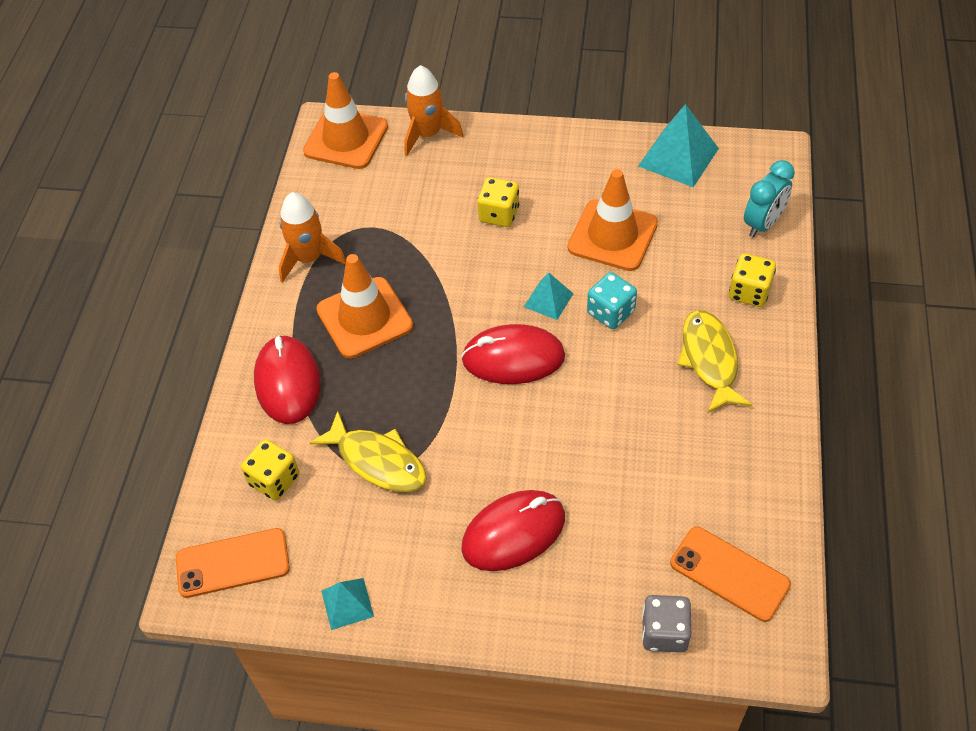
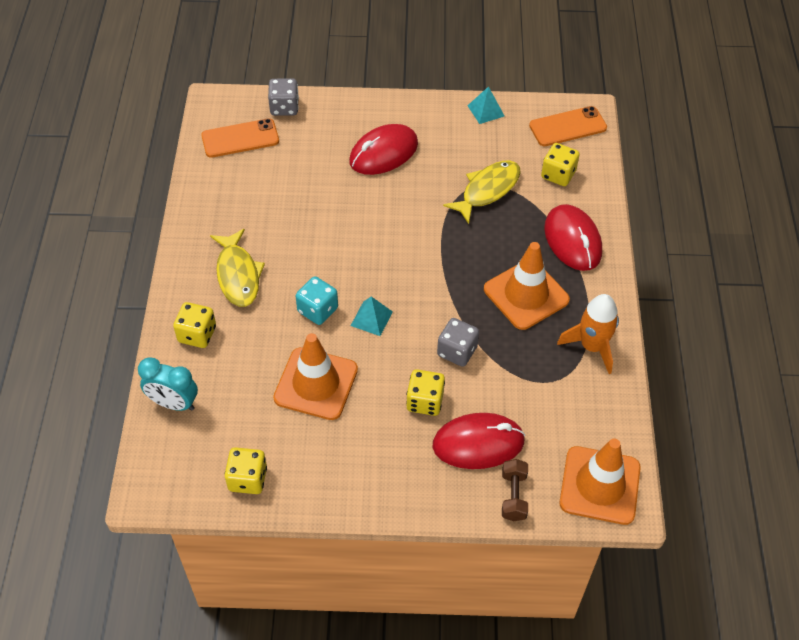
camera: 170 degrees right, 0 degrees up
(377, 461) = (487, 190): yellow fish -> yellow fish turned 105 degrees clockwise
(428, 134) = (513, 496): orange rocket -> brown dumbbell
(457, 260) = (457, 351): none -> grey dice
(513, 358) = (396, 268): red mouse -> red mouse (478, 443)
(678, 157) = (248, 479): turquoise pyramid -> yellow dice
(729, 574) = (240, 138): orange phone -> orange phone turned 45 degrees counterclockwise
(763, 224) = (173, 403): turquoise clock -> turquoise clock turned 105 degrees counterclockwise

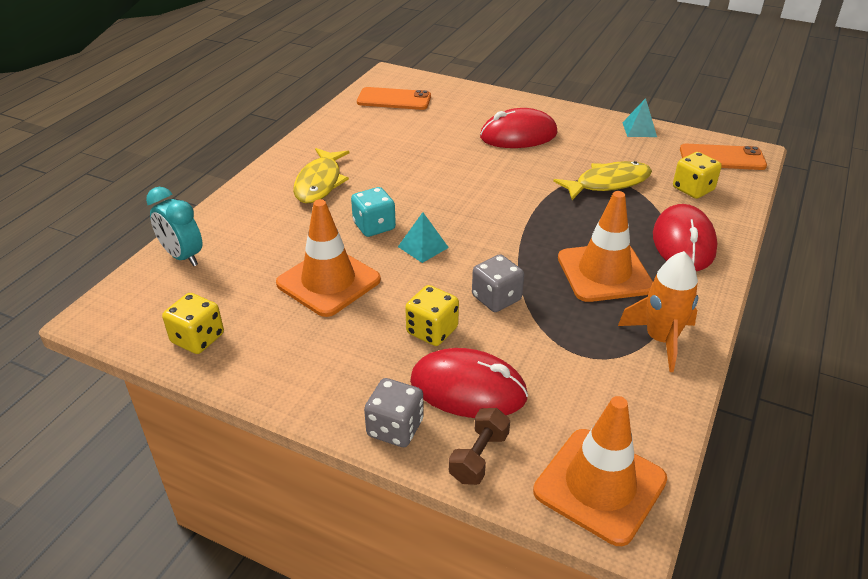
camera: 25 degrees right, 15 degrees down
(197, 334) = (248, 213): yellow dice -> none
(284, 107) = (447, 89): grey dice -> grey dice (395, 428)

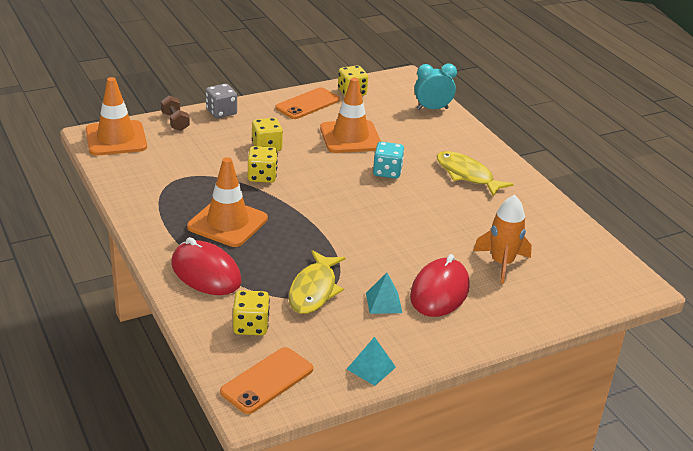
camera: 125 degrees right, 5 degrees down
(394, 99) = (579, 263): orange phone -> orange phone (308, 104)
(423, 247) = (342, 177): turquoise pyramid -> turquoise pyramid (384, 302)
(468, 389) = (214, 137): red mouse -> none
(496, 298) = (262, 176): grey dice -> yellow dice
(660, 339) = (153, 205): orange rocket -> orange rocket (501, 263)

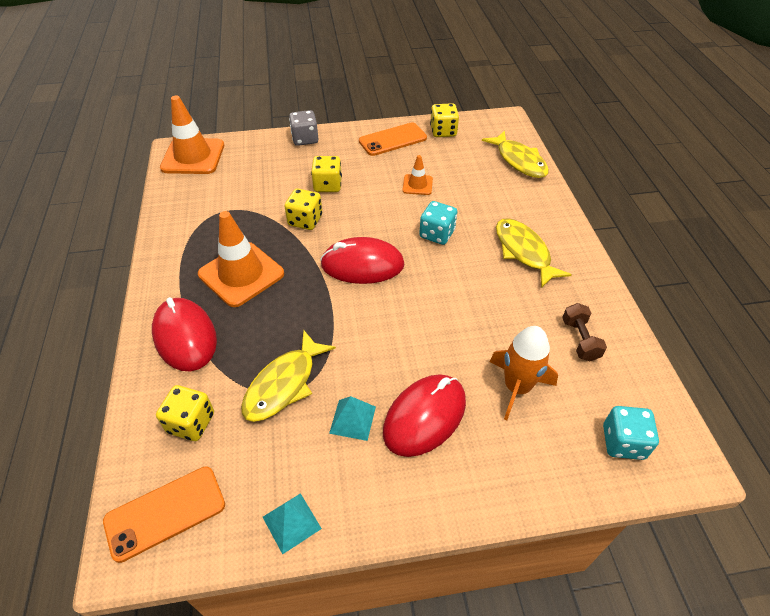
camera: 20 degrees right, 15 degrees up
(175, 122) = (257, 144): brown dumbbell -> brown dumbbell (580, 340)
(334, 202) = (362, 265): none -> red mouse
(350, 137) = (417, 185): orange traffic cone -> orange traffic cone, size x0.51
(432, 109) = (519, 161): turquoise clock -> yellow fish
(592, 282) = (623, 442): none -> turquoise dice

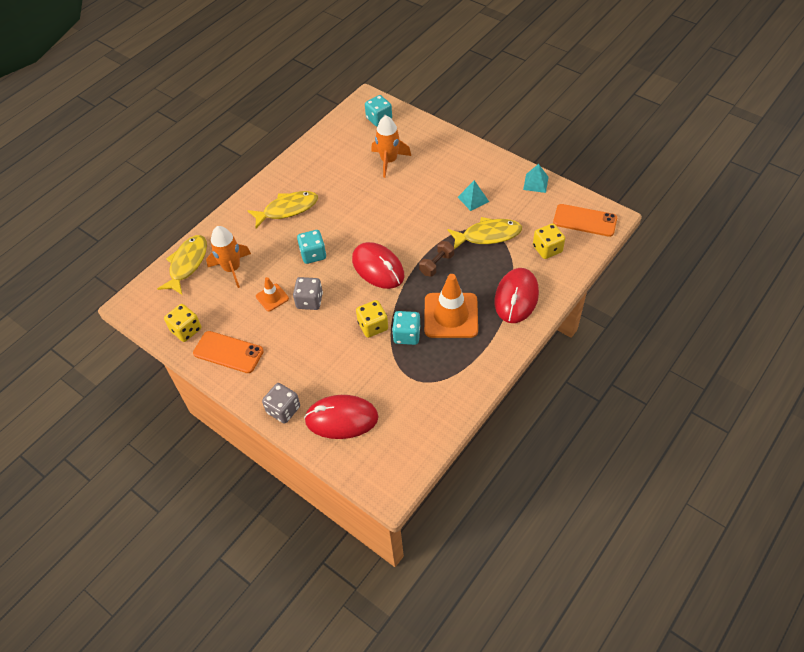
camera: 130 degrees left, 5 degrees up
(193, 156) = (384, 464): orange traffic cone -> none
(266, 233) = (407, 335): none -> turquoise dice
(327, 185) = (325, 345): yellow dice -> none
(384, 202) = (309, 301): none -> grey dice
(425, 417) = (441, 178): red mouse -> red mouse (341, 419)
(481, 180) = (232, 269): none -> orange rocket
(524, 252) = (287, 209): yellow fish -> yellow fish turned 135 degrees counterclockwise
(580, 340) = (333, 156): brown dumbbell -> brown dumbbell (436, 264)

